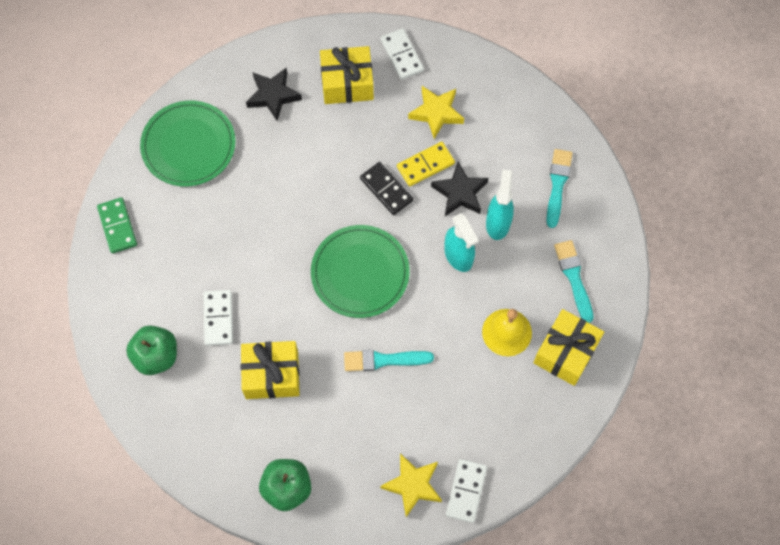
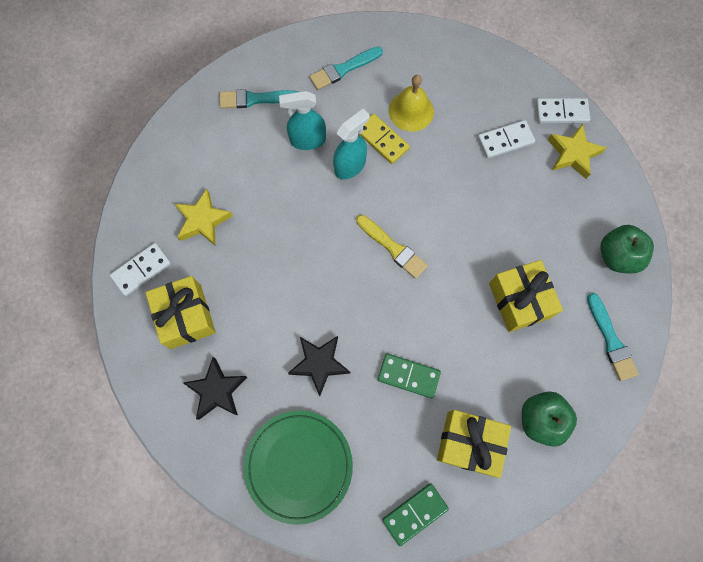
camera: 105 degrees left, 5 degrees up
(218, 318) = (481, 369): white domino -> white domino (505, 141)
(233, 253) = (408, 376): none -> green domino
(360, 273) = (393, 248): green plate -> yellow brush
(384, 360) = (471, 205): turquoise brush -> turquoise brush (611, 340)
(386, 189) = (298, 246): black domino -> none
(425, 165) = (263, 217): yellow domino -> yellow domino (382, 140)
(460, 193) = (285, 179): black star -> black star (319, 364)
(566, 352) = (414, 62): yellow gift -> yellow gift (469, 443)

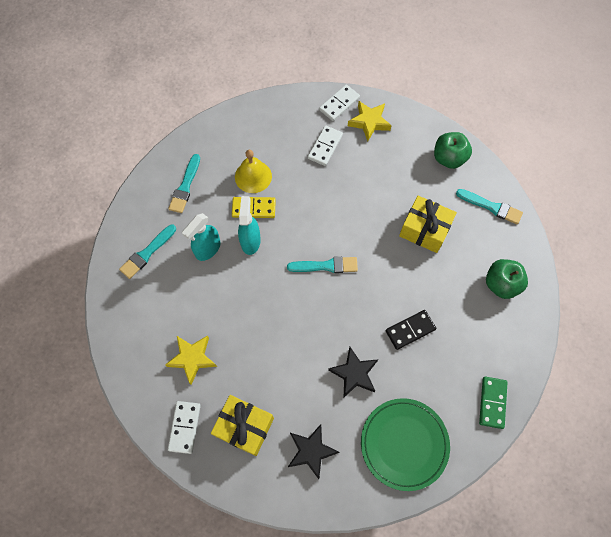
camera: 45 degrees left, 5 degrees down
(393, 248) = (326, 266): yellow brush -> turquoise brush
(408, 376) = (410, 330): green domino -> black domino
(469, 443) = (479, 334): yellow gift -> none

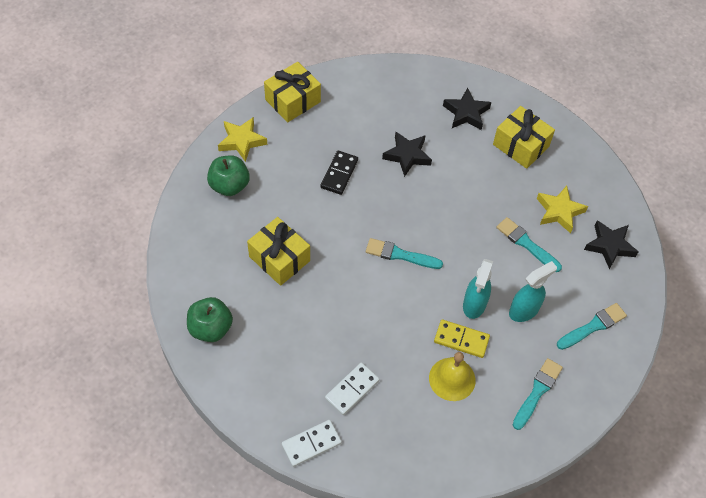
camera: 165 degrees left, 10 degrees down
(140, 336) = (609, 246): none -> black star
(184, 427) = (575, 160): white domino -> none
(369, 122) = (284, 405): yellow star -> yellow star (241, 141)
(404, 444) = (384, 95): green plate -> none
(410, 330) = (339, 174): black domino -> black domino turned 60 degrees counterclockwise
(491, 207) = (194, 260): turquoise brush -> turquoise brush (526, 244)
(492, 402) = (293, 100): green domino -> yellow gift

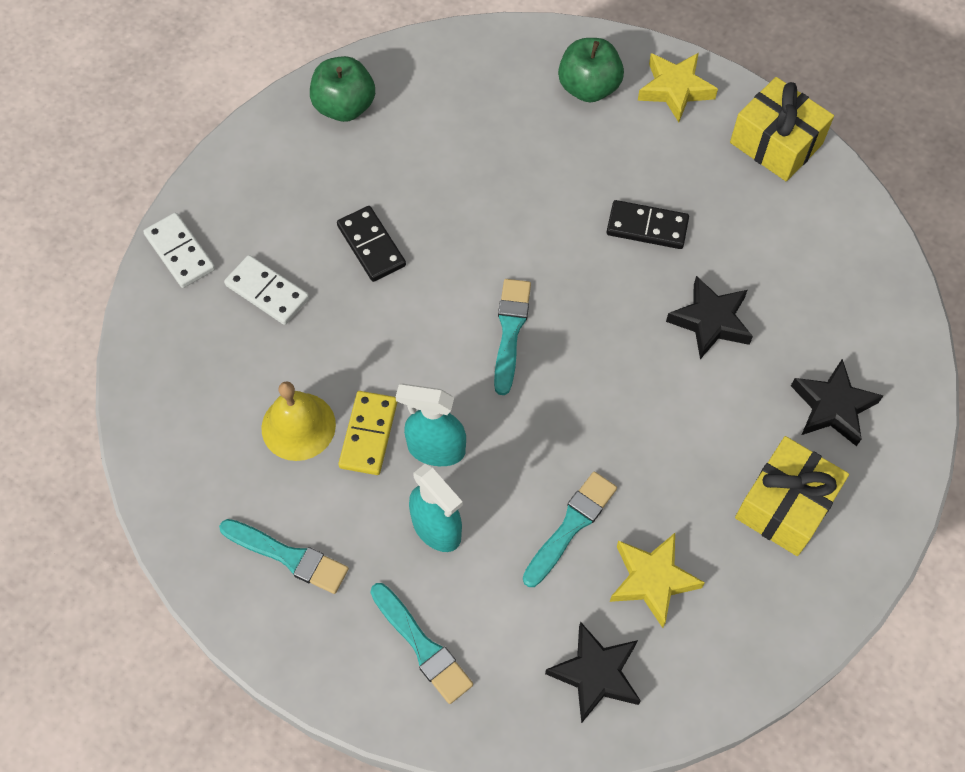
camera: 85 degrees right, 5 degrees up
(279, 258) = (472, 170): yellow gift -> none
(327, 324) = (371, 246): none -> black domino

